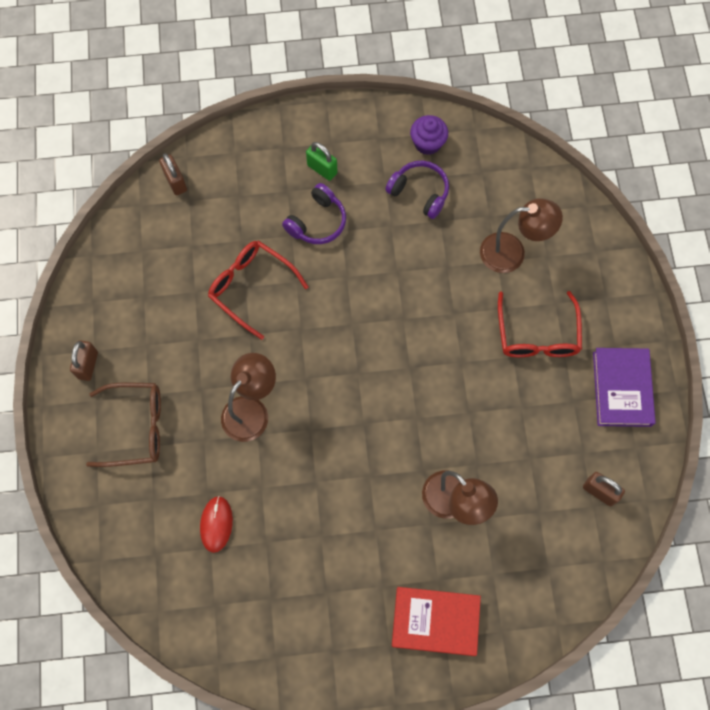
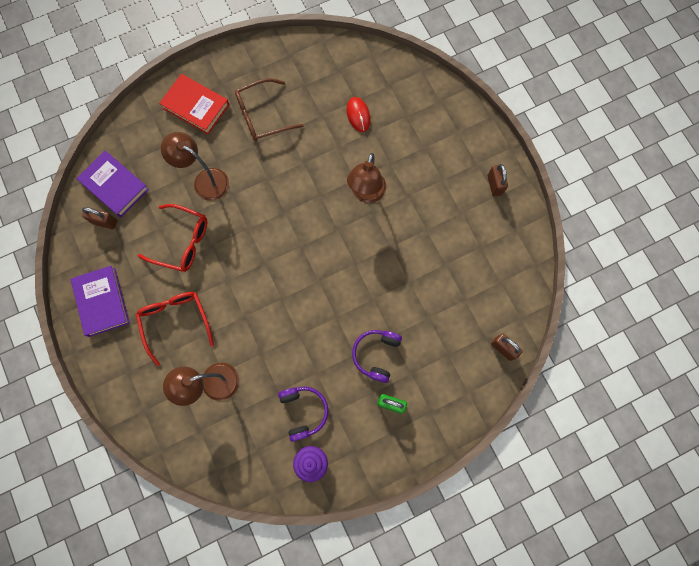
camera: 160 degrees right, 5 degrees up
(136, 427) = (439, 156): brown glasses -> brown glasses (262, 116)
(251, 287) = (405, 282): red glasses -> red glasses (182, 242)
(419, 193) = (303, 411): purple headphones -> purple headphones turned 120 degrees counterclockwise
(435, 621) = (196, 106): red book -> red book turned 45 degrees clockwise
(576, 539) = (115, 186): none -> purple book

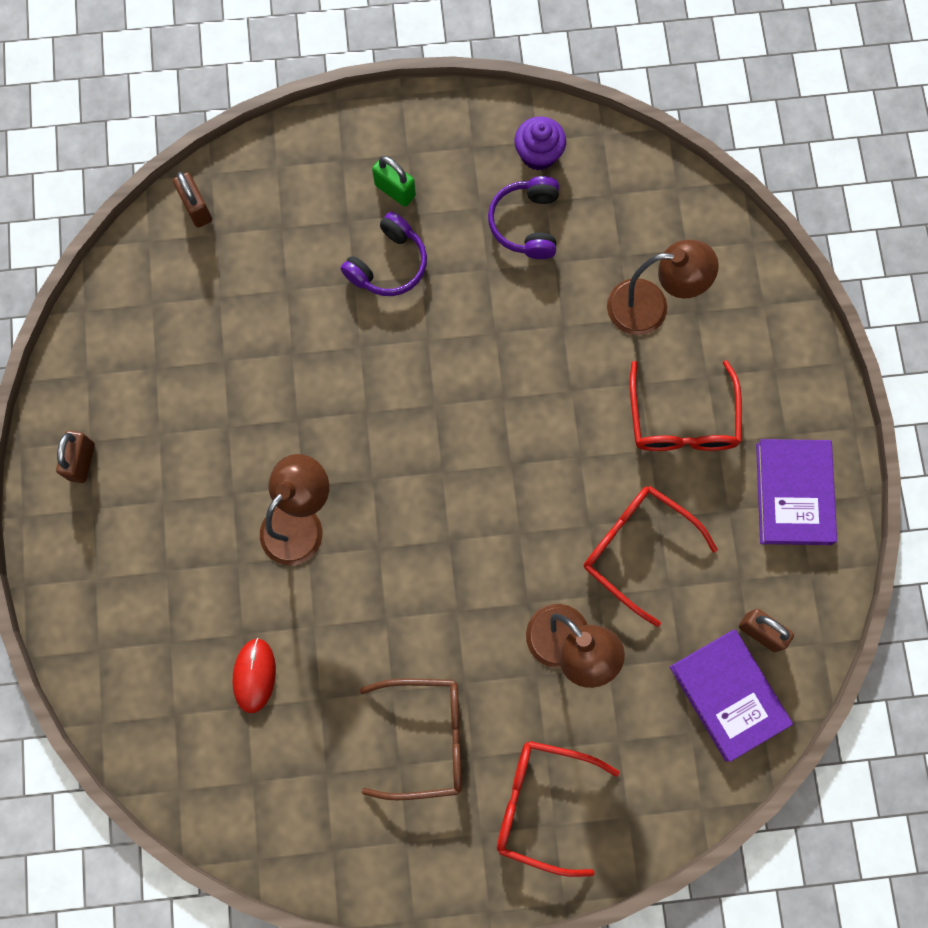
camera: 160 degrees left, 0 degrees up
(196, 106) = (542, 804): red book -> red glasses

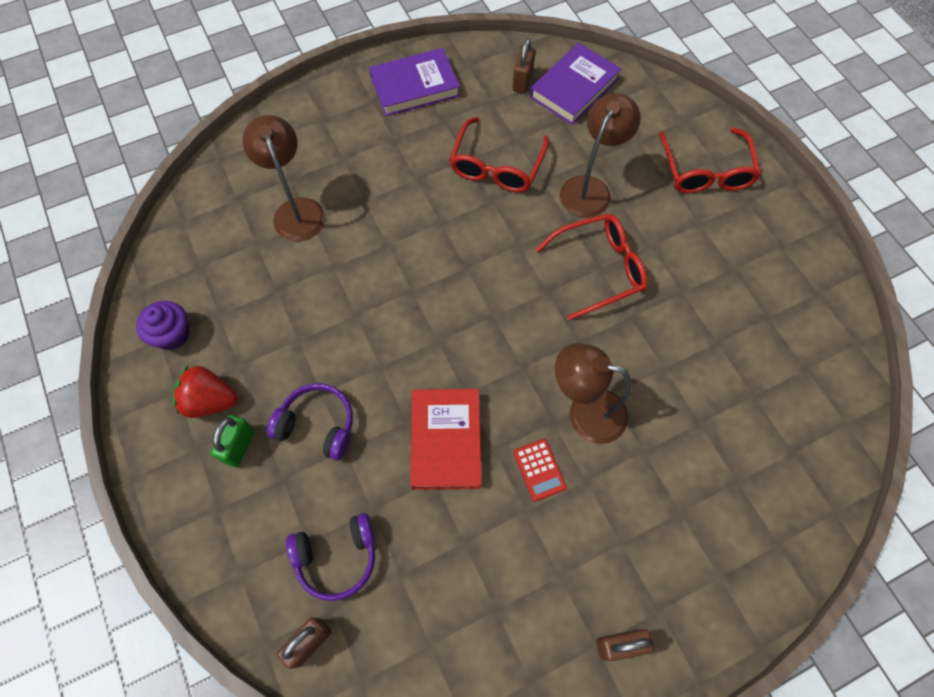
camera: 110 degrees left, 10 degrees down
(254, 675) = (727, 400): red mouse -> none
(261, 454) = (539, 470): none -> red calculator
(325, 377) = (446, 440): none -> red book
(426, 737) = (703, 258): brown glasses -> none
(452, 174) = (210, 400): none -> red strawberry
(526, 223) = (245, 323): purple headphones -> purple headphones (337, 557)
(682, 421) = (385, 165): red glasses -> red glasses (599, 269)

